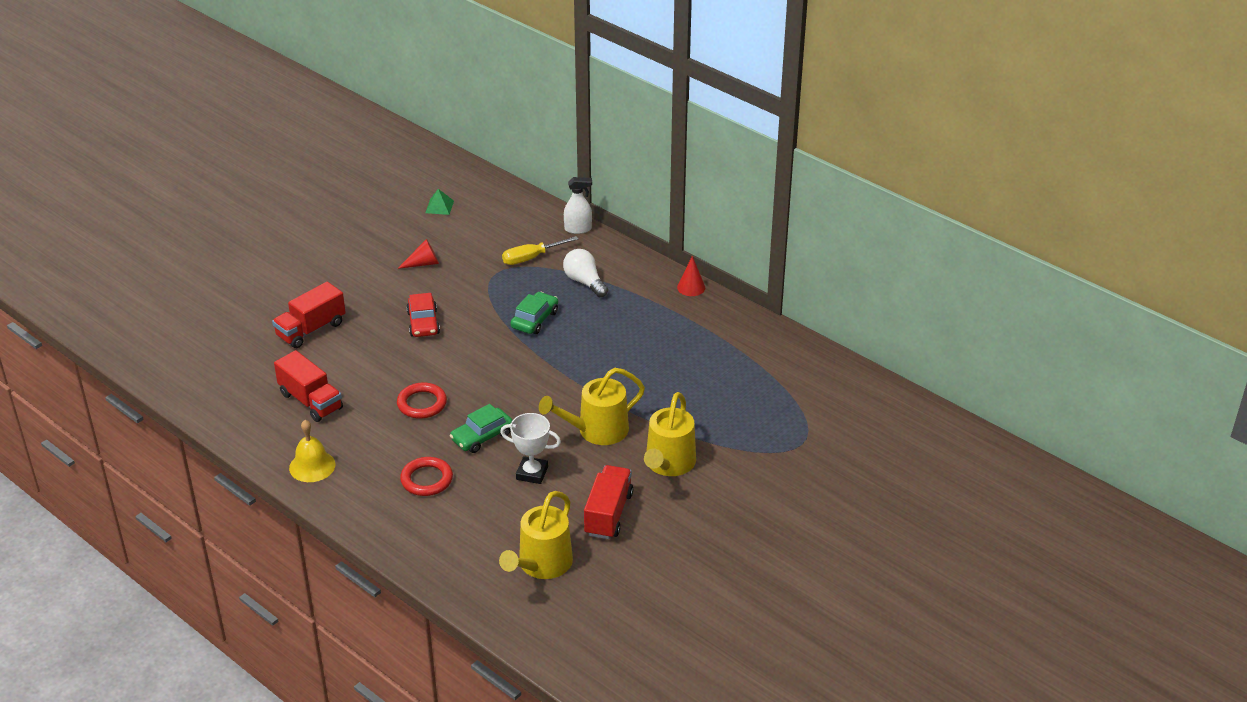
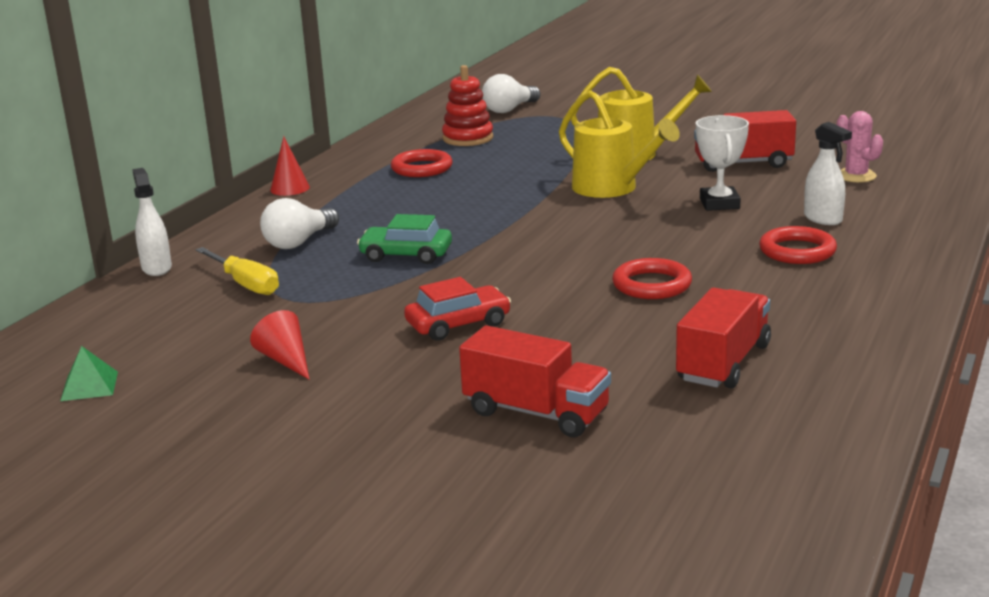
camera: 105 degrees left, 15 degrees down
(312, 466) = (862, 325): yellow bell -> none
(470, 512) = (823, 219): none -> white spray bottle
(482, 437) = (682, 238): green car -> none
(541, 564) = (856, 176): yellow watering can -> pink cactus
(699, 351) = (422, 168): none -> red ring
(761, 385) = (468, 138): none -> red stacking toy
(833, 424) = (509, 109): none -> white light bulb

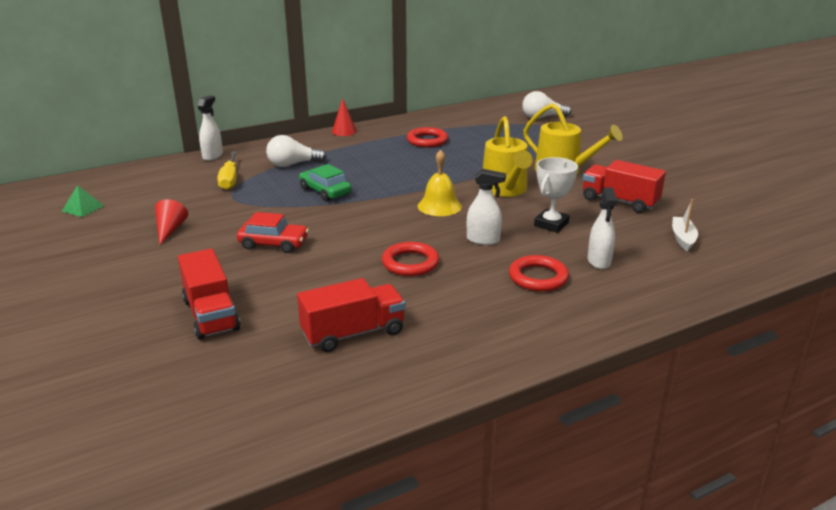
camera: 35 degrees right, 5 degrees up
(468, 138) = (485, 129): red stacking toy -> none
(572, 225) = (439, 206): none -> yellow bell
(682, 239) = (483, 240): none -> white spray bottle
(856, 176) = (683, 238): pink cactus -> white boat

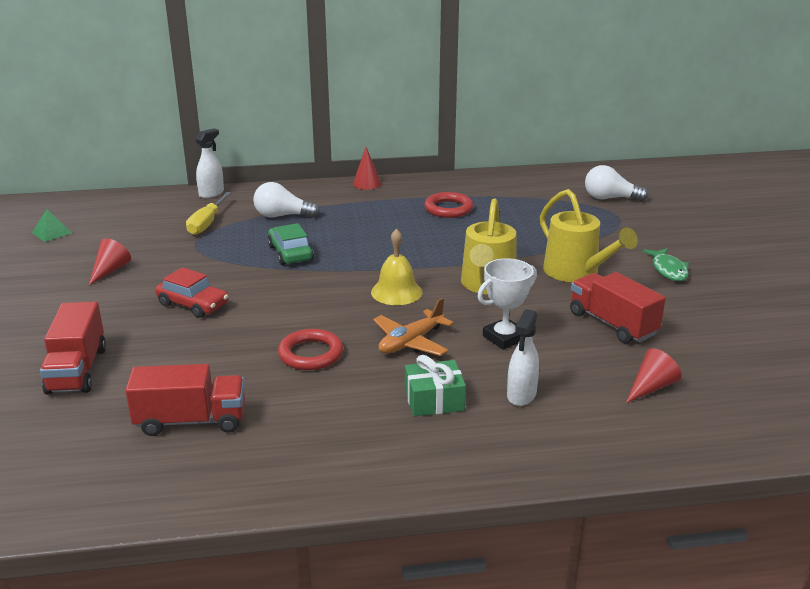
camera: 20 degrees right, 0 degrees up
(483, 240) = (411, 342): white spray bottle -> orange plane
(538, 277) = (434, 400): red ring -> green gift
(625, 159) = (668, 270): none -> green fish
(683, 238) = (651, 387): white boat -> red cone

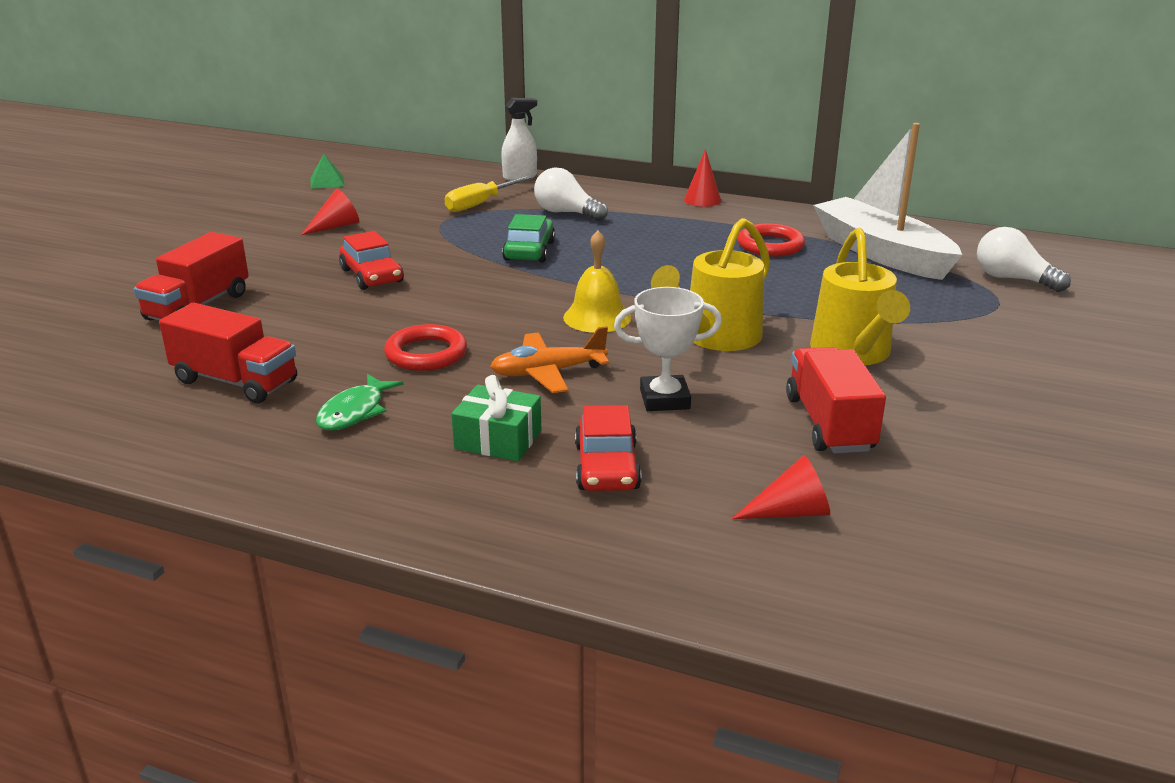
camera: 30 degrees right, 0 degrees up
(520, 198) = (881, 253): none -> white boat
(521, 395) = (607, 467): white spray bottle -> red car
(668, 270) = (995, 383): green fish -> green fish (355, 412)

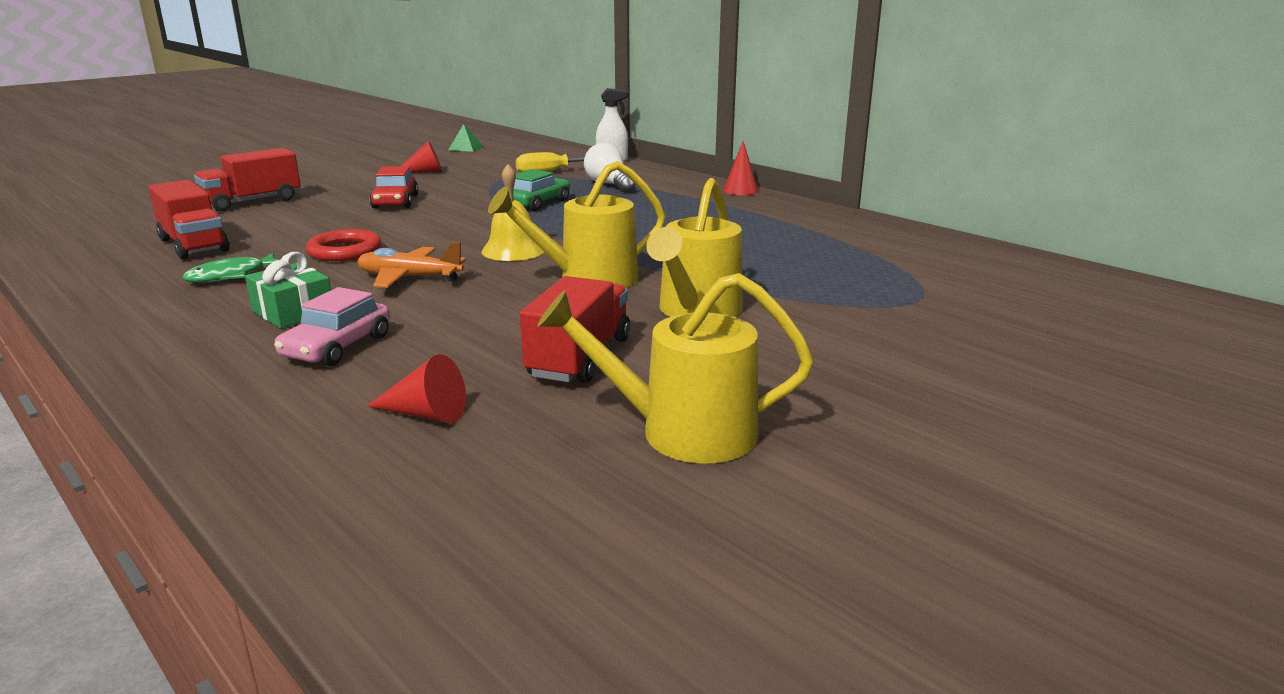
camera: 25 degrees right, 5 degrees down
(607, 467) = (337, 347): red car -> pink car
(664, 399) = (467, 312): white trophy -> none
(770, 245) = (749, 226): red ring -> none
(881, 253) = (851, 246): white boat -> none
(999, 472) = (683, 432): none -> yellow watering can
(1012, 279) = (963, 284): white light bulb -> none

